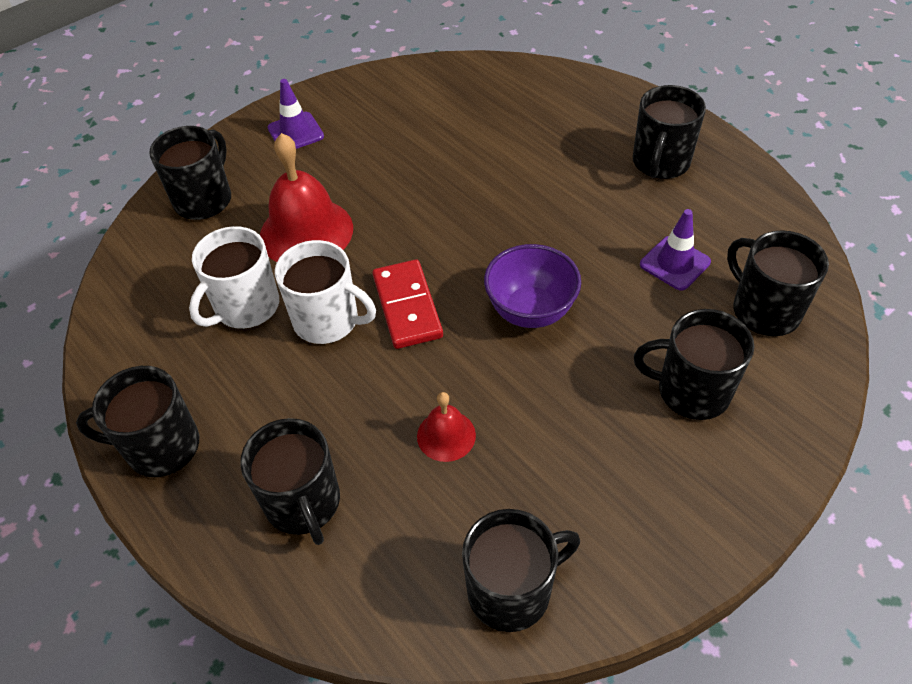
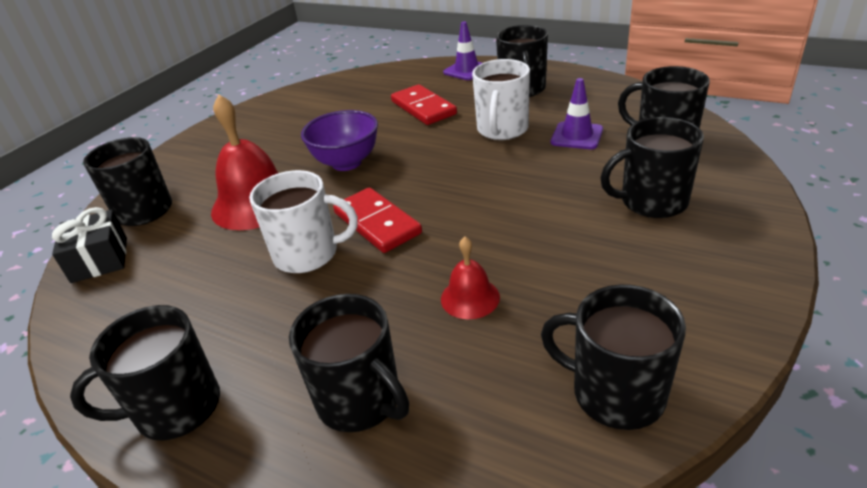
camera: 20 degrees left, 15 degrees down
(147, 251) = (100, 259): none -> black gift
(245, 307) = (221, 269): white mug -> white mug (502, 130)
(295, 132) = (214, 148): purple traffic cone -> purple traffic cone (466, 70)
(511, 590) = (615, 393): black mug -> black mug turned 105 degrees counterclockwise
(530, 311) = (485, 194): purple bowl -> purple bowl (346, 163)
(534, 152) = (423, 108): none -> red domino

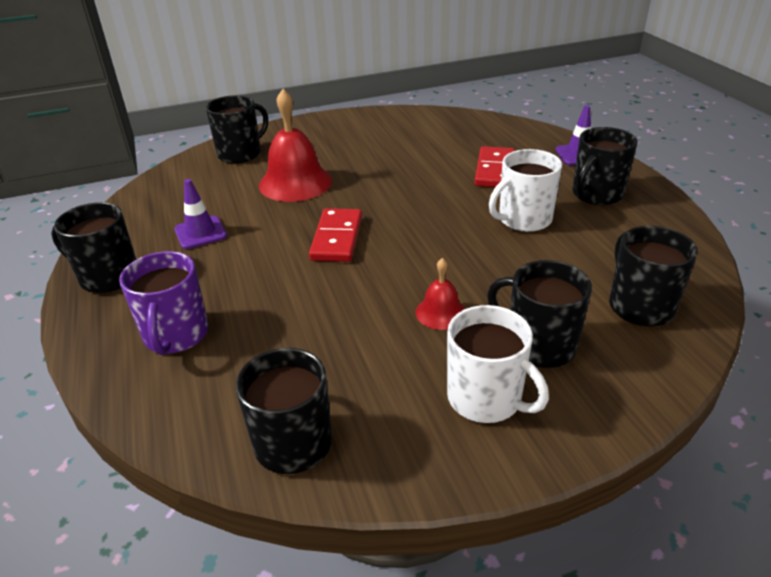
camera: 40 degrees right, 0 degrees up
(100, 259) = (184, 172): black gift -> none
(308, 254) = (274, 233): white mug -> white mug (486, 398)
(346, 163) = (382, 185): purple bowl -> none
(360, 400) = (176, 335): black mug -> purple mug
(470, 298) = (311, 322): red bell -> red bell (440, 312)
(577, 136) = (573, 258): purple traffic cone -> purple traffic cone (200, 233)

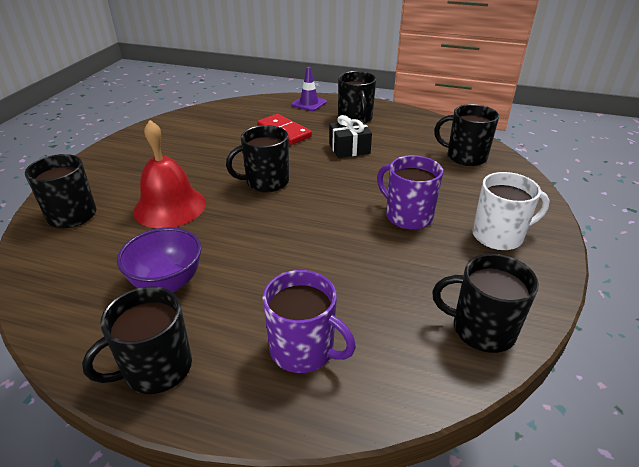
camera: 55 degrees left, 0 degrees up
(200, 233) = (167, 283): purple traffic cone -> purple bowl
(337, 238) = (275, 219): red domino -> none
(440, 312) = (407, 216): red bell -> purple mug
(523, 219) = (349, 148): white mug -> black gift
(538, 345) = (469, 199): black mug -> black mug (266, 182)

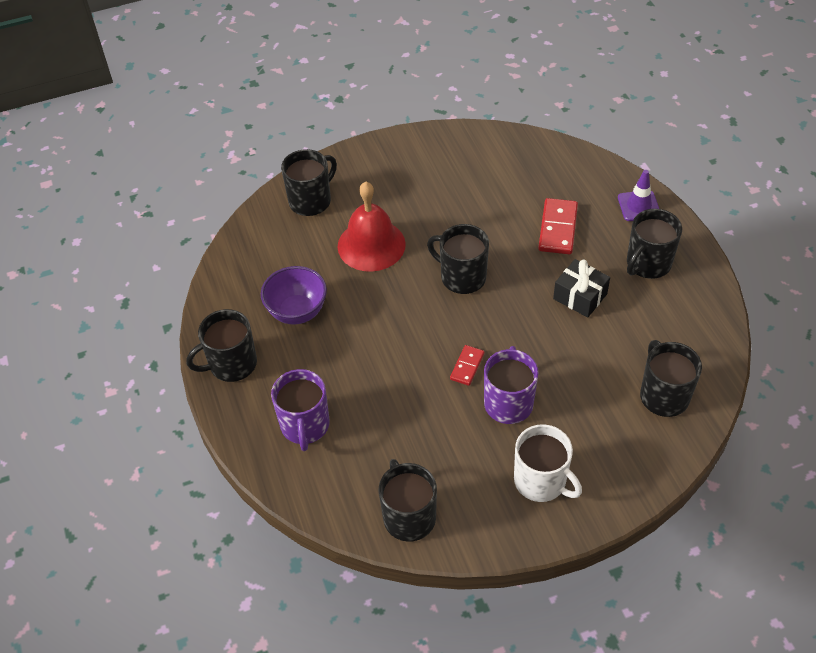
camera: 55 degrees right, 15 degrees up
(156, 369) = (231, 364): black mug -> black mug turned 45 degrees counterclockwise
(351, 218) = (467, 366): none -> red domino

